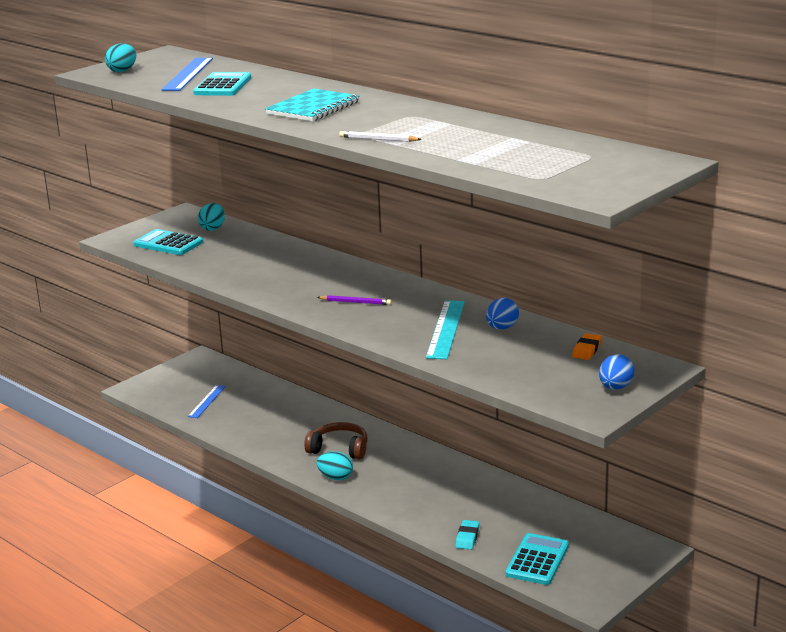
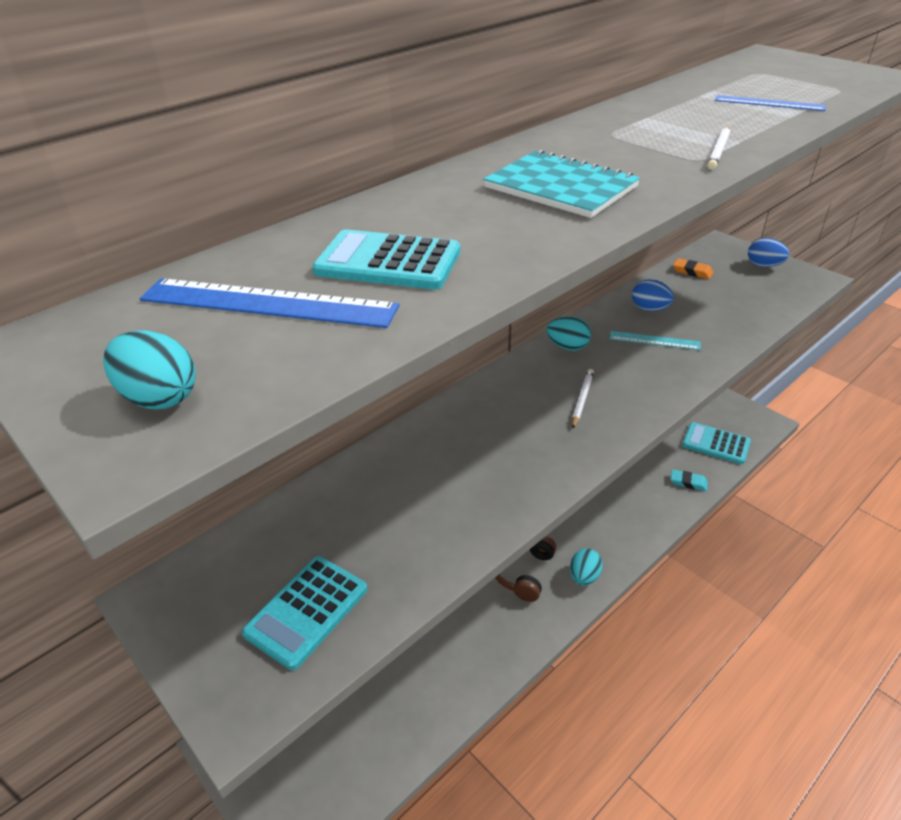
camera: 85 degrees left, 15 degrees up
(207, 401) = (371, 724): blue ruler -> blue ruler (769, 103)
(213, 228) = (260, 550): turquoise egg -> turquoise egg (567, 347)
(356, 302) = (582, 399): purple pencil -> white pencil
(446, 329) = (654, 340): turquoise ruler -> turquoise ruler, size x0.63

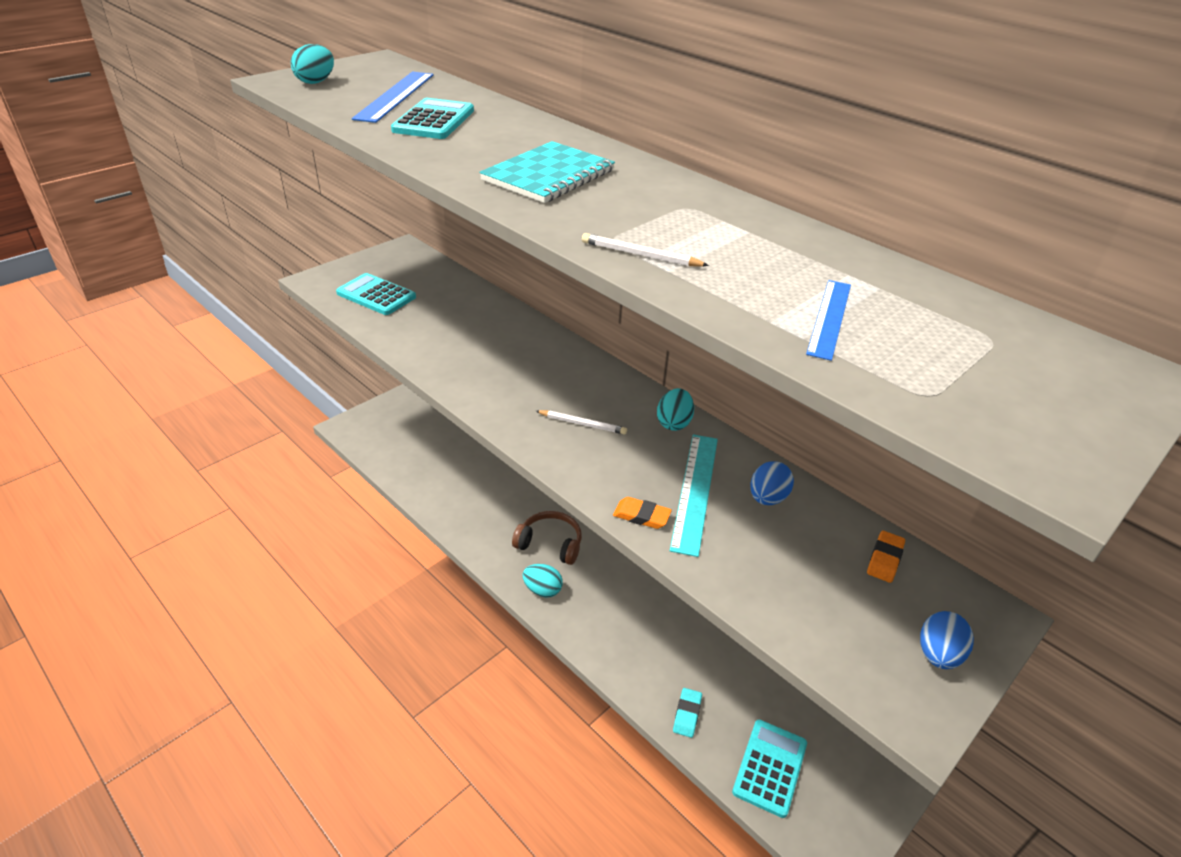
camera: 85 degrees right, 0 degrees up
(654, 340) = (695, 491): turquoise ruler -> turquoise ruler, size x1.59
(695, 368) = (641, 516): none -> orange eraser

